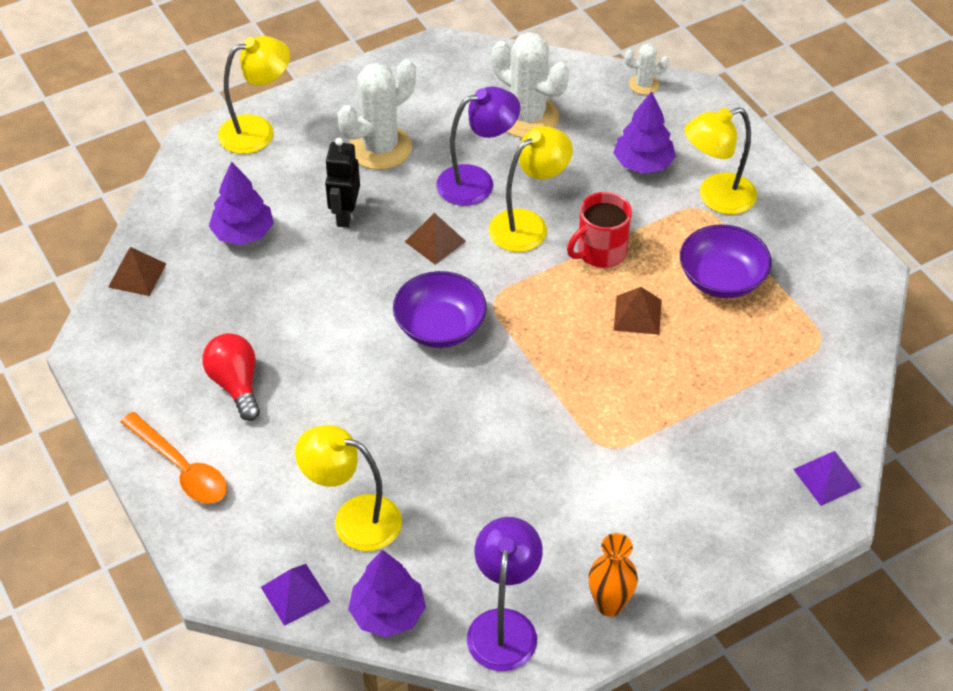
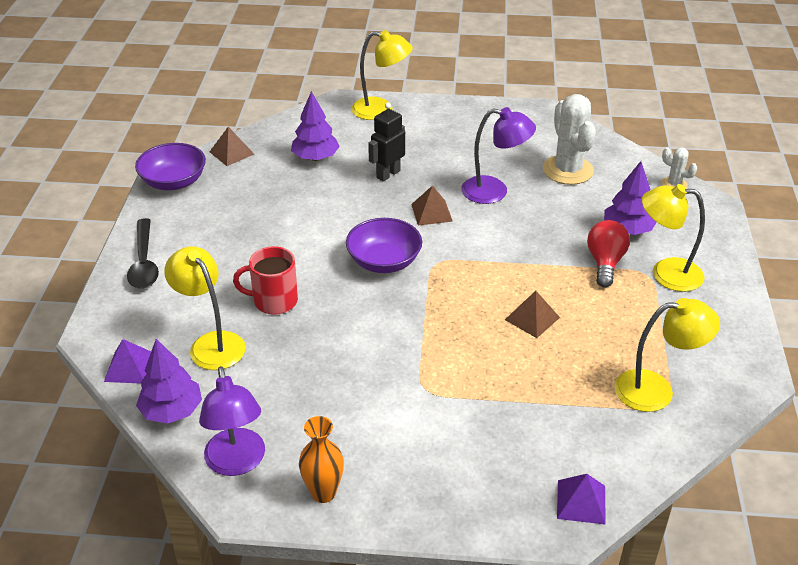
camera: 35 degrees right, 10 degrees down
(181, 468) = (144, 262): orange spoon -> black spoon
(236, 384) = (224, 234): red light bulb -> red light bulb (605, 263)
(380, 148) = (449, 148): white cactus -> none
(504, 625) = (237, 463): purple lamp -> purple lamp turned 120 degrees clockwise
(528, 224) = (505, 230): yellow lamp -> yellow lamp (656, 390)
(600, 252) = (542, 268): red mug -> red mug (274, 301)
(721, 279) = (621, 325): purple bowl -> purple bowl (174, 182)

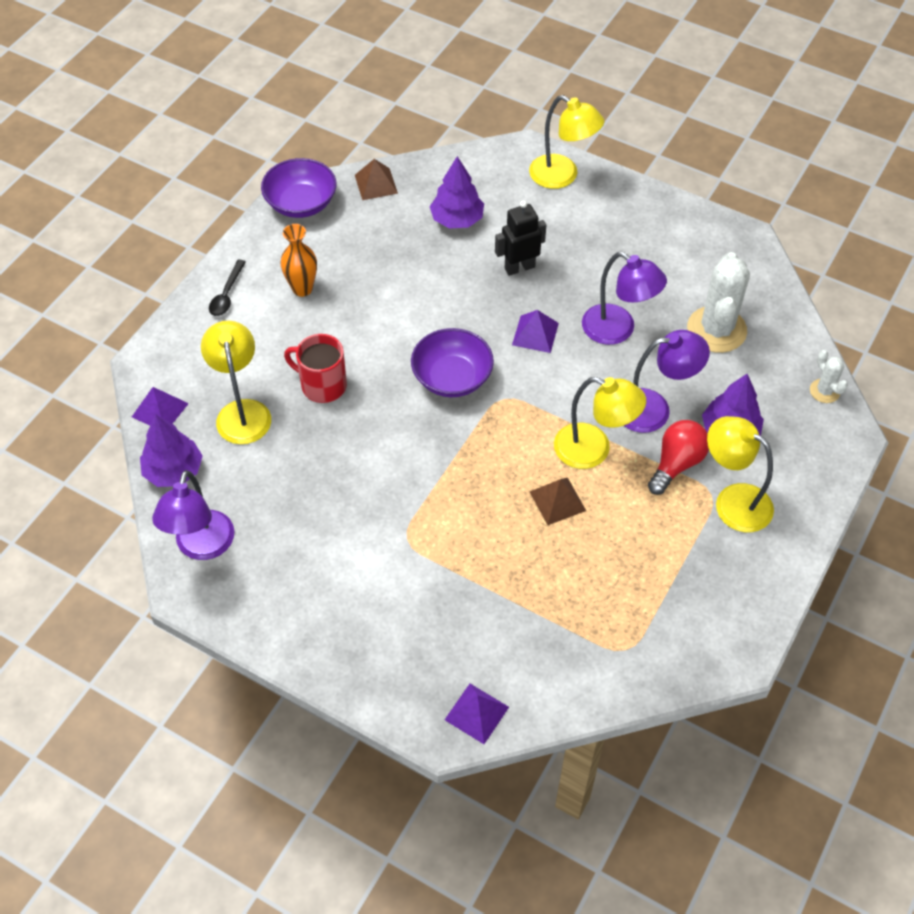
camera: 25 degrees right, 15 degrees up
(144, 262) = (227, 294): black spoon -> black spoon, size x0.66
(323, 493) = (258, 607): orange vase -> orange vase (302, 289)
(431, 212) = (535, 334): brown pyramid -> purple pyramid
(560, 233) = (654, 409): none -> purple lamp
(656, 390) = (626, 630): yellow lamp -> yellow lamp (593, 450)

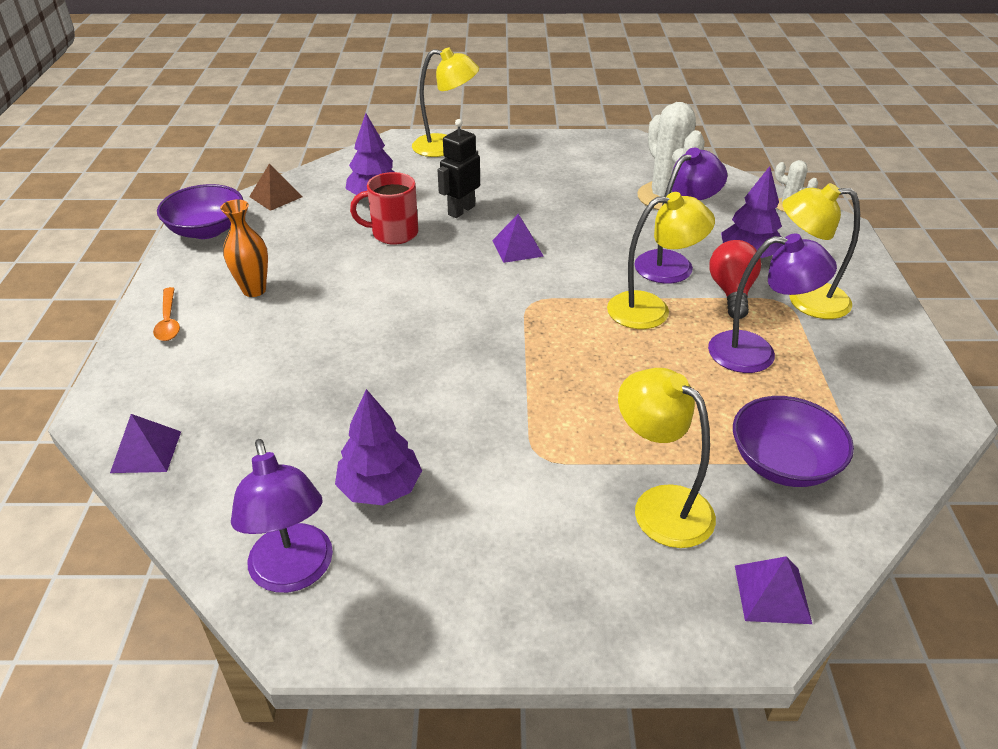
camera: 30 degrees left, 15 degrees down
(173, 471) = (203, 506): purple tree -> purple tree (380, 488)
(227, 294) = (168, 321): black spoon -> orange spoon
(242, 412) = (255, 414): yellow lamp -> yellow lamp (660, 505)
(322, 385) = (335, 358): red mug -> red mug (393, 233)
(452, 377) = (467, 304): purple bowl -> purple bowl (783, 463)
(557, 501) = (658, 360): brown pyramid -> none
(618, 330) = (587, 223): purple lamp -> purple lamp (756, 353)

